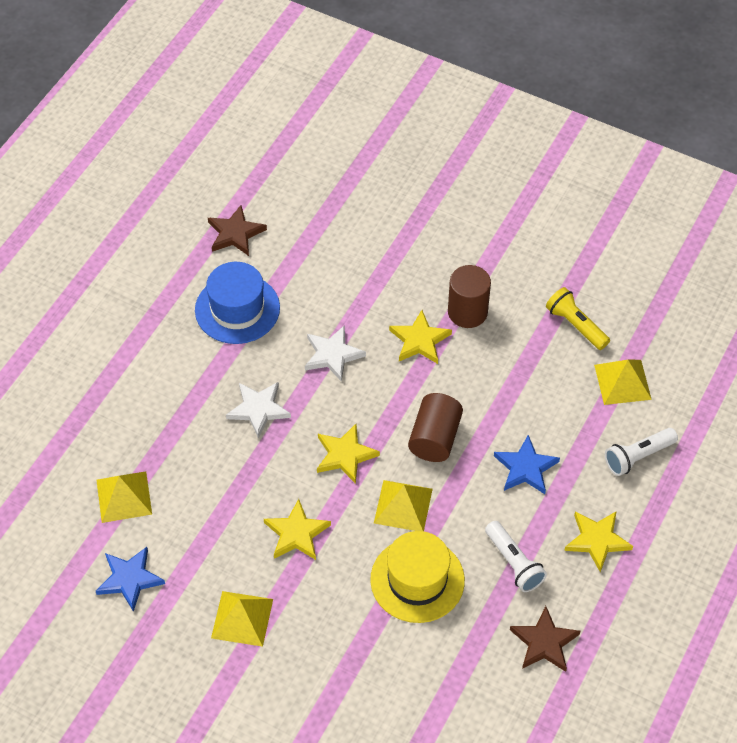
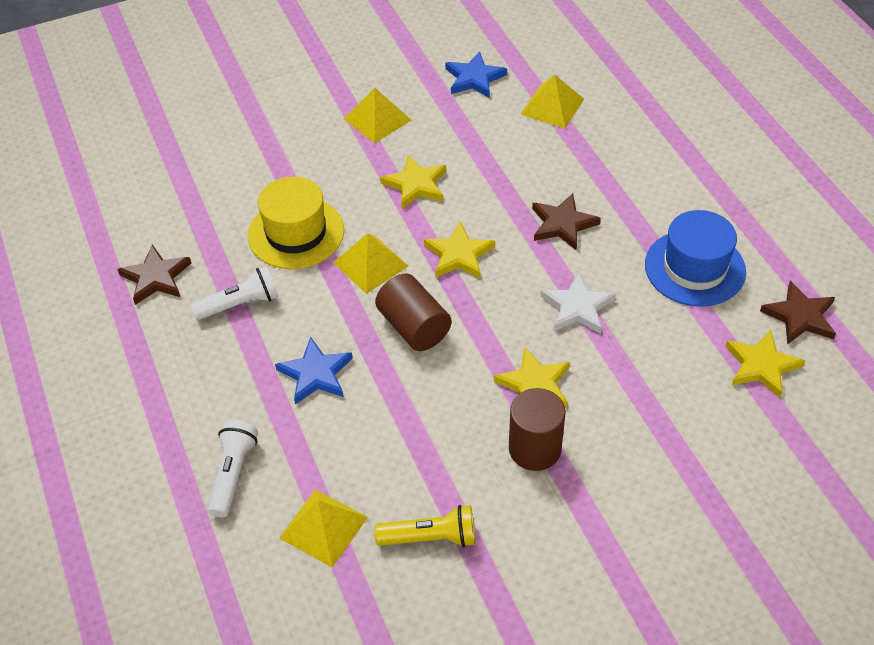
camera: 130 degrees right, 5 degrees down
(258, 409) = (563, 224): white star -> brown star
(514, 563) = (240, 304): white flashlight -> white flashlight turned 150 degrees clockwise
(597, 540) = (193, 377): yellow star -> yellow star (761, 366)

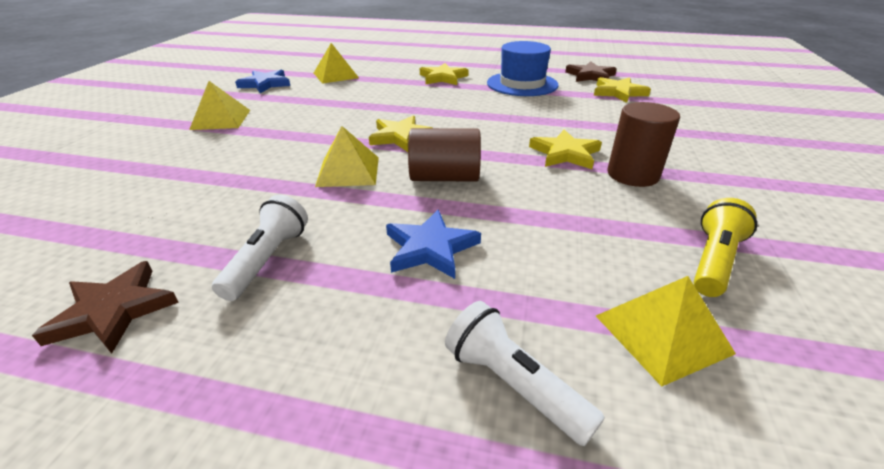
camera: 55 degrees left, 15 degrees down
(296, 233) = (248, 191): yellow hat -> none
(416, 185) = (308, 128): yellow star -> yellow star (443, 78)
(563, 224) = (432, 101): brown star -> none
(577, 307) = (509, 119): white star -> none

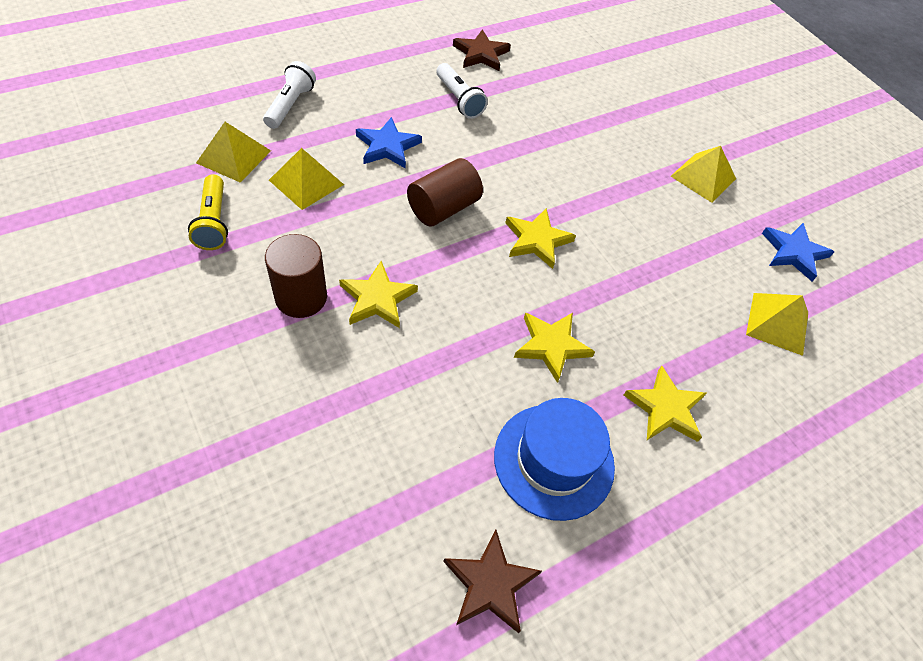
camera: 130 degrees right, 20 degrees up
(348, 171) = (515, 177): yellow pyramid -> yellow pyramid (306, 182)
(513, 384) = (290, 105): white flashlight -> white flashlight turned 75 degrees counterclockwise
(618, 92) = (408, 525): yellow star -> yellow star (551, 346)

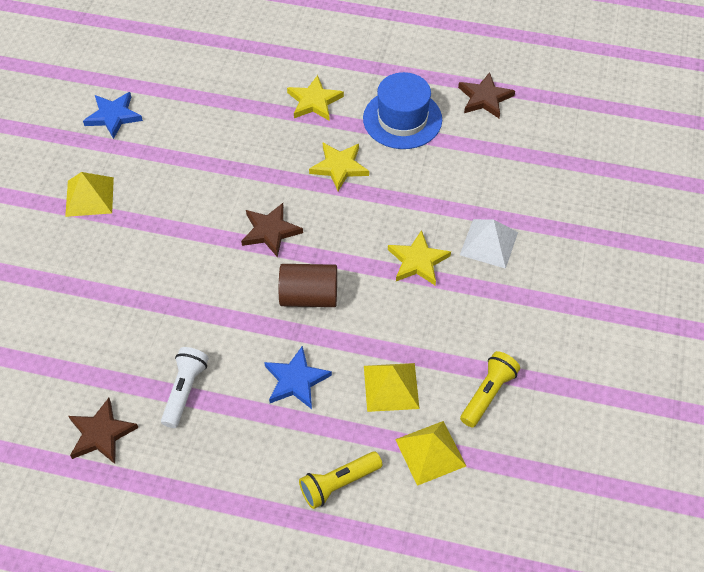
camera: 130 degrees left, 0 degrees up
(290, 105) = (338, 484): white flashlight -> yellow flashlight
(301, 297) = (467, 293): brown cylinder -> none
(319, 366) = (489, 243): none -> white pyramid
(537, 240) = (270, 231): yellow star -> brown star
(777, 323) = (189, 93): yellow pyramid -> none

